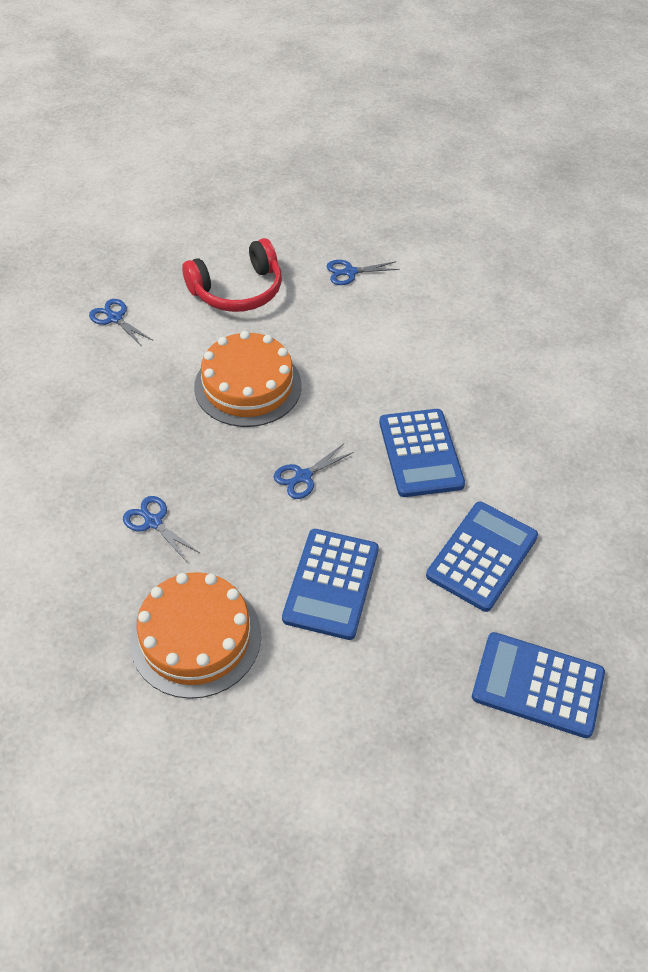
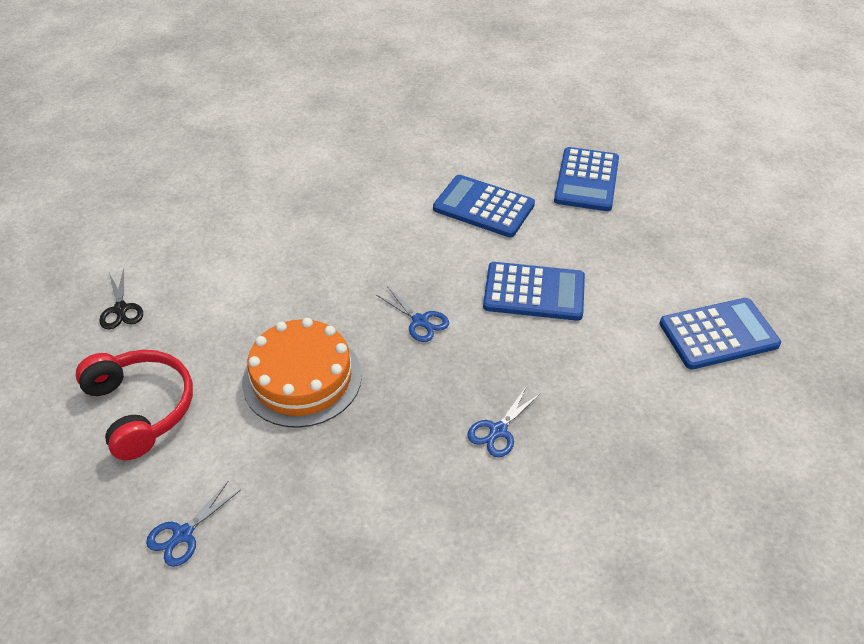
camera: 95 degrees left, 5 degrees down
(196, 637) = (615, 376): orange cake -> none
(350, 272) = (121, 309): blue scissors -> black scissors
(420, 453) = (381, 244): blue calculator -> blue calculator (718, 334)

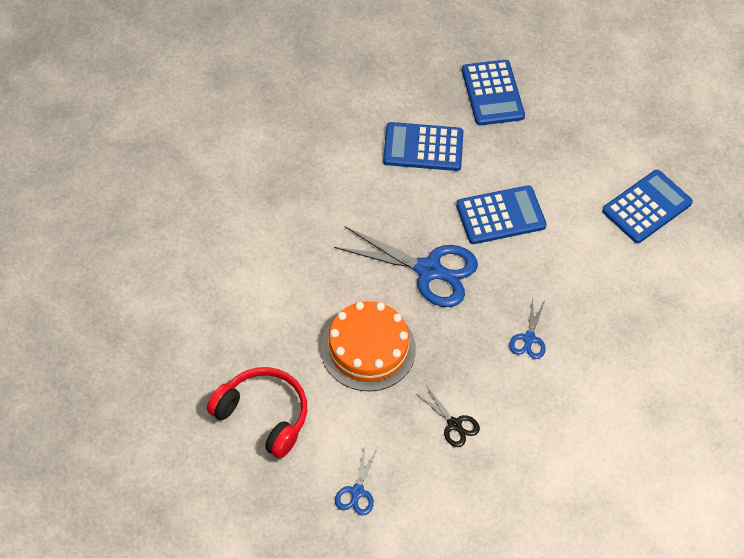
camera: 25 degrees left, 10 degrees up
(121, 309) = (188, 341): black scissors -> black scissors (454, 424)
(420, 321) = (428, 270): blue scissors -> blue scissors, size x2.08

